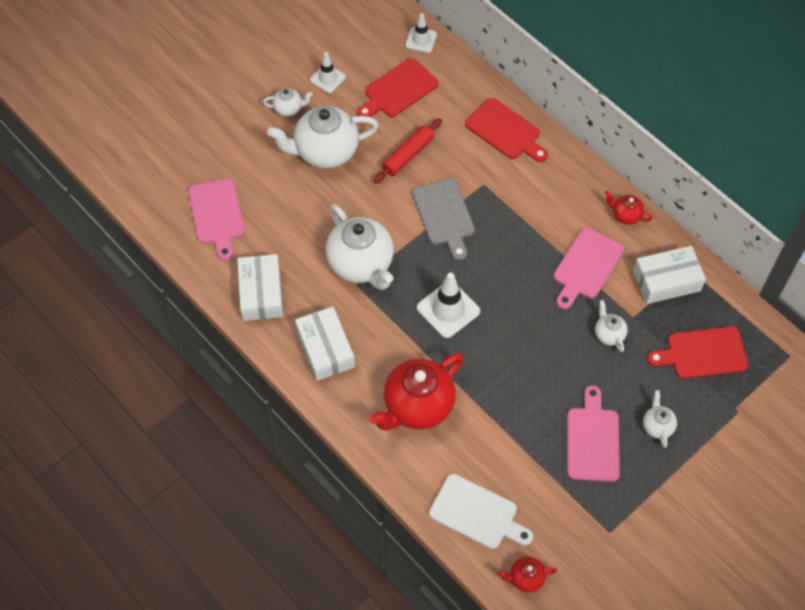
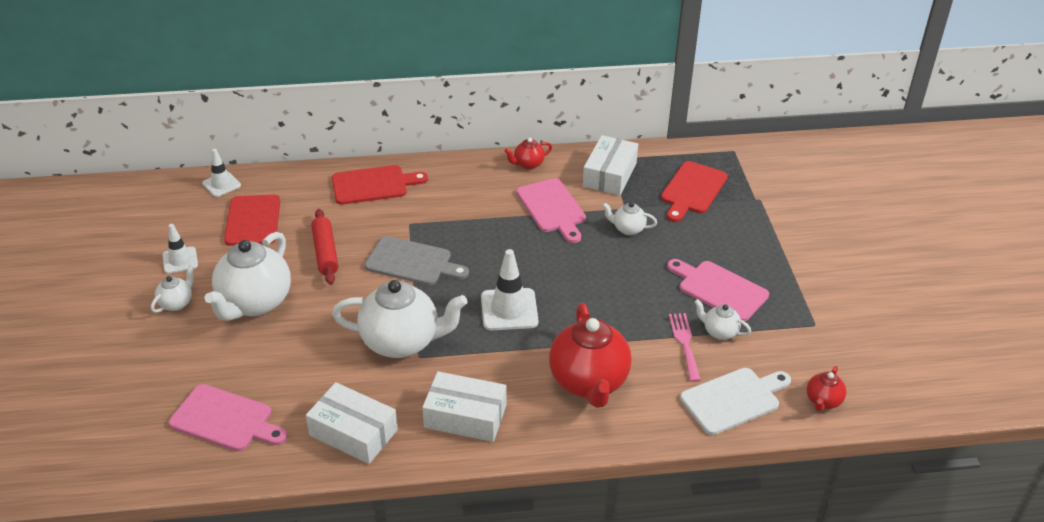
camera: 55 degrees left, 20 degrees down
(510, 448) = (684, 343): none -> pink fork
(657, 426) = (737, 247): white teapot -> white teapot (719, 332)

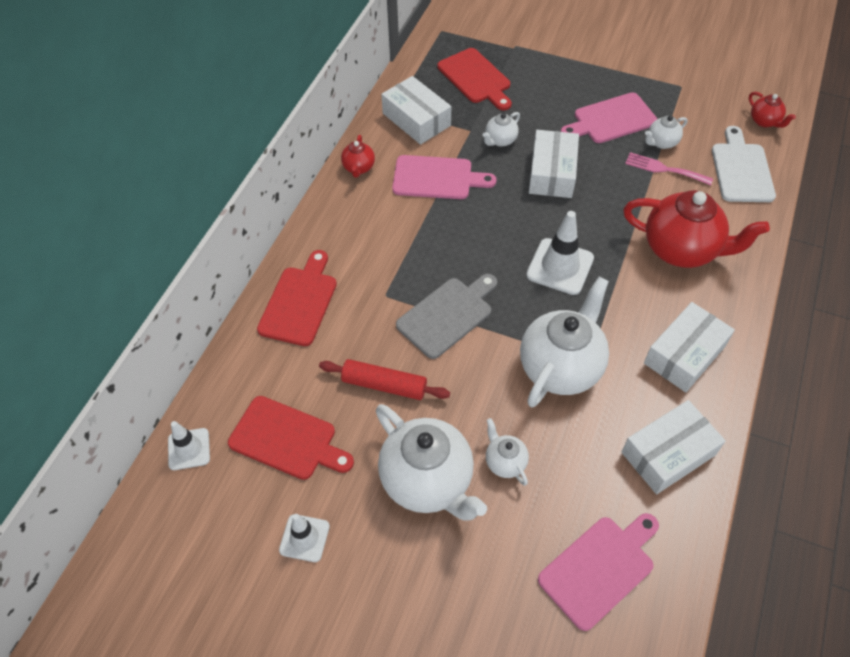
camera: 60 degrees left, 15 degrees up
(176, 303) = (381, 564): white teapot -> white teapot (505, 462)
(615, 272) = (552, 173): none -> white box

